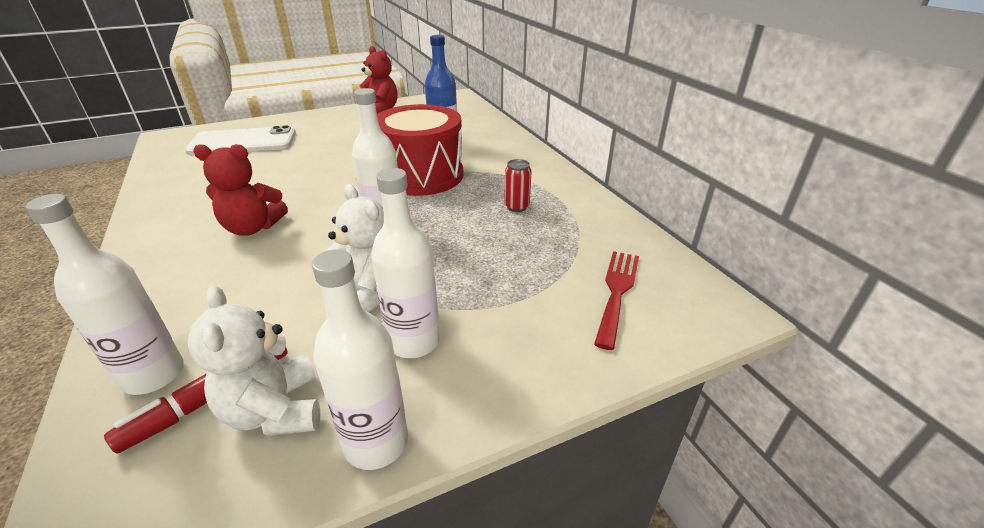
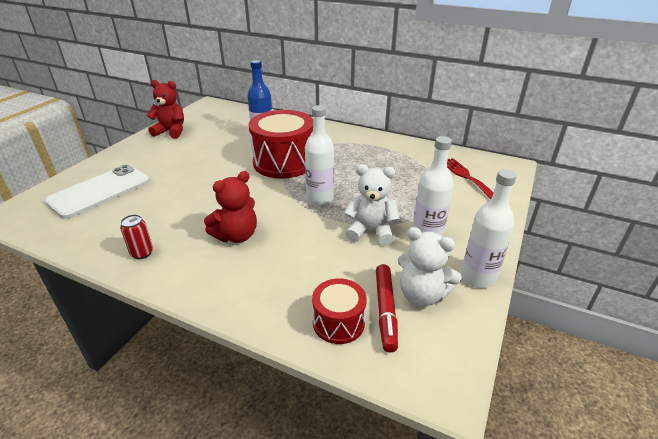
camera: 40 degrees left, 0 degrees up
(154, 375) = (338, 322): white bottle -> red drum
(516, 207) = (365, 158): red can -> red can (142, 253)

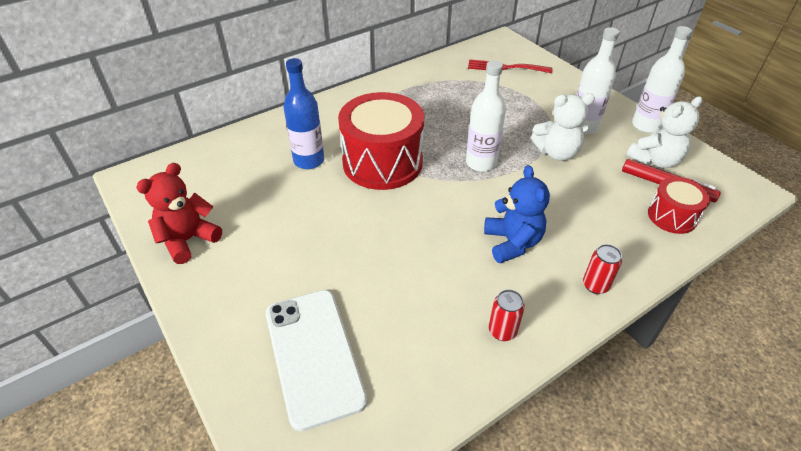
camera: 60 degrees left, 10 degrees up
(211, 289) = (595, 285): none -> red can
(236, 236) = (512, 243): red teddy bear -> blue teddy bear
(370, 231) = (557, 153): white teddy bear -> white teddy bear turned 135 degrees counterclockwise

